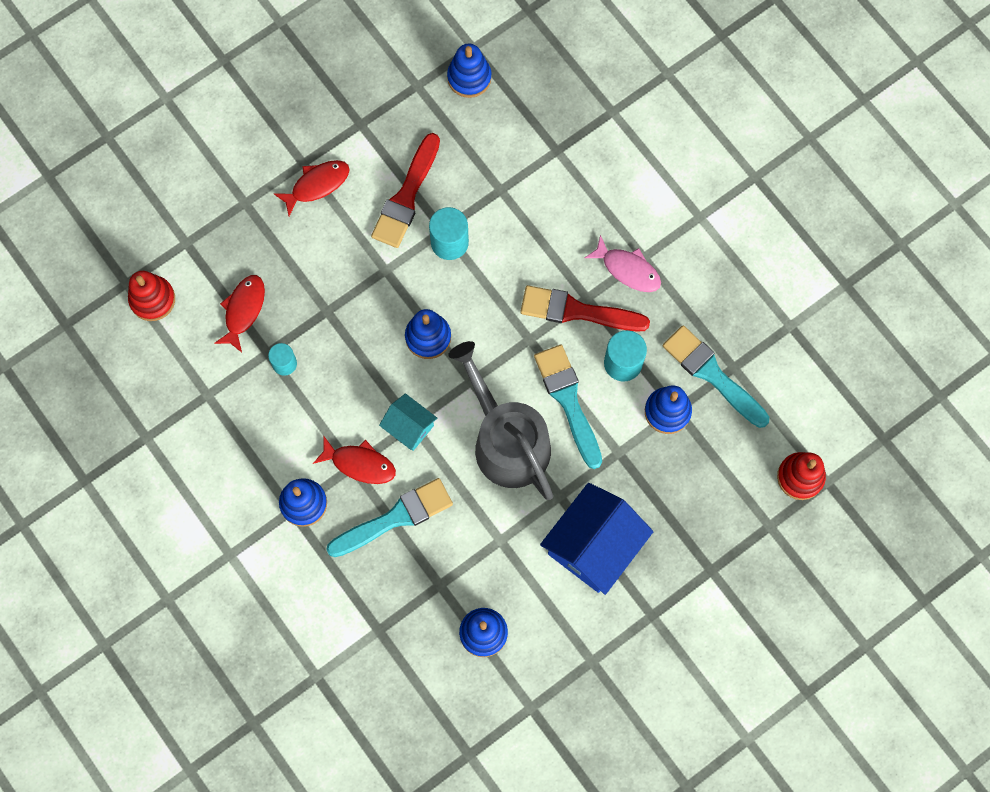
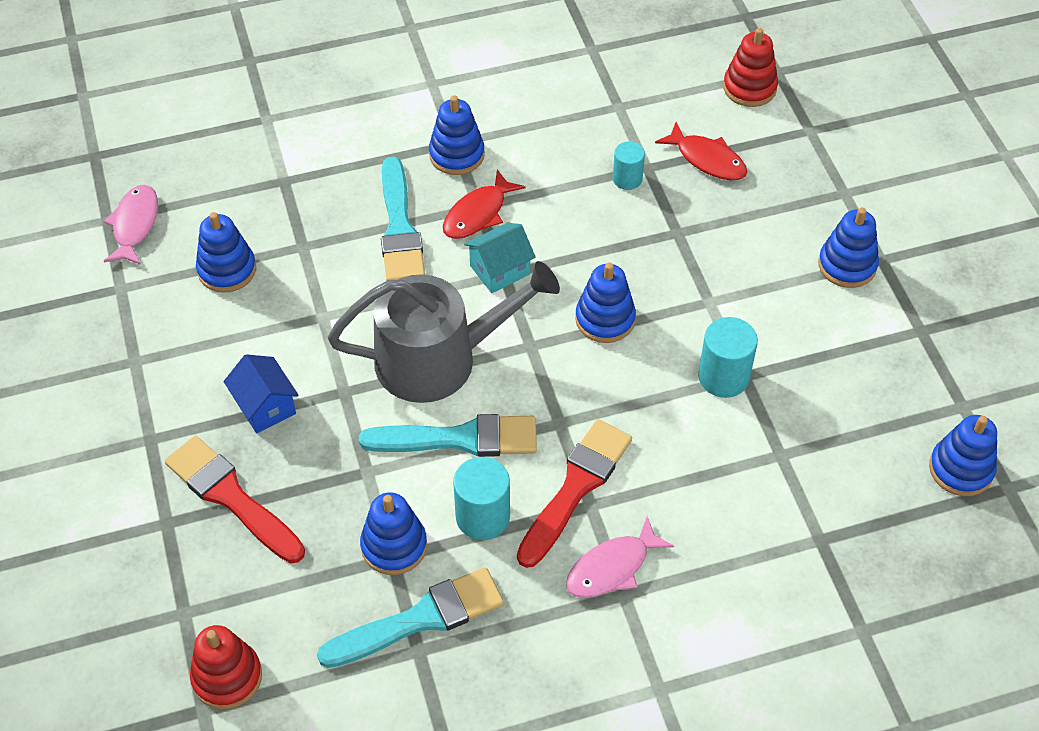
camera: 110 degrees right, 20 degrees down
(317, 185) = (847, 265): red fish -> blue stacking toy
(406, 196) = (802, 350): red brush -> red brush (231, 497)
(466, 729) = (135, 225): none -> pink fish
(593, 546) = (265, 406): blue house -> blue house, size x0.53

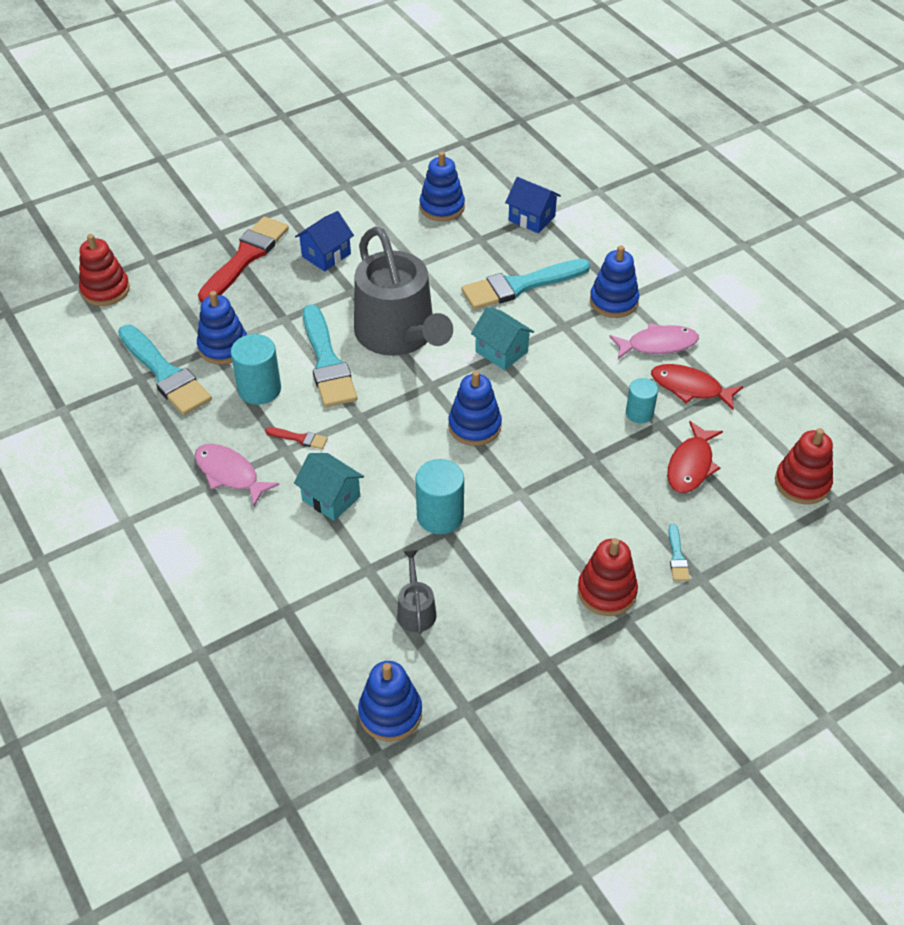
camera: 75 degrees right, 5 degrees down
(135, 225) = (465, 154): pink fish -> pink fish (657, 344)
(287, 190) = (531, 218): none -> blue house
(478, 214) = (555, 327): red fish -> red fish (690, 388)
(575, 487) = (299, 438): red brush -> red brush, size x0.43
(674, 471) = (331, 498): none -> turquoise house
(816, 202) = (677, 556): none -> turquoise brush
(841, 423) = (416, 610): none -> grey watering can
(847, 265) = (606, 591): blue stacking toy -> red stacking toy

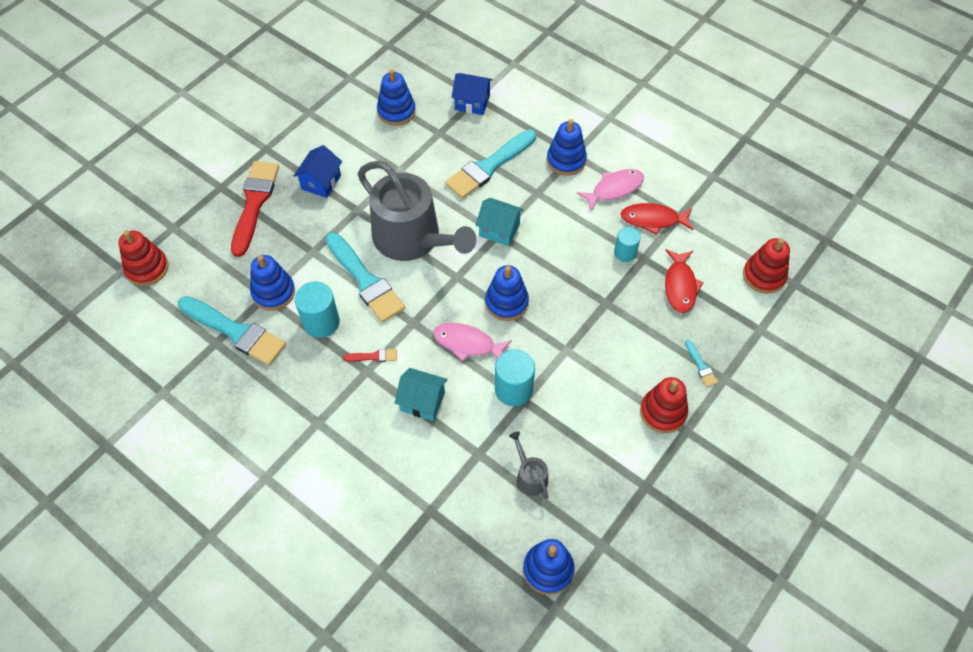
camera: 20 degrees left, 10 degrees up
(230, 474) = (331, 406): pink fish -> pink fish (467, 343)

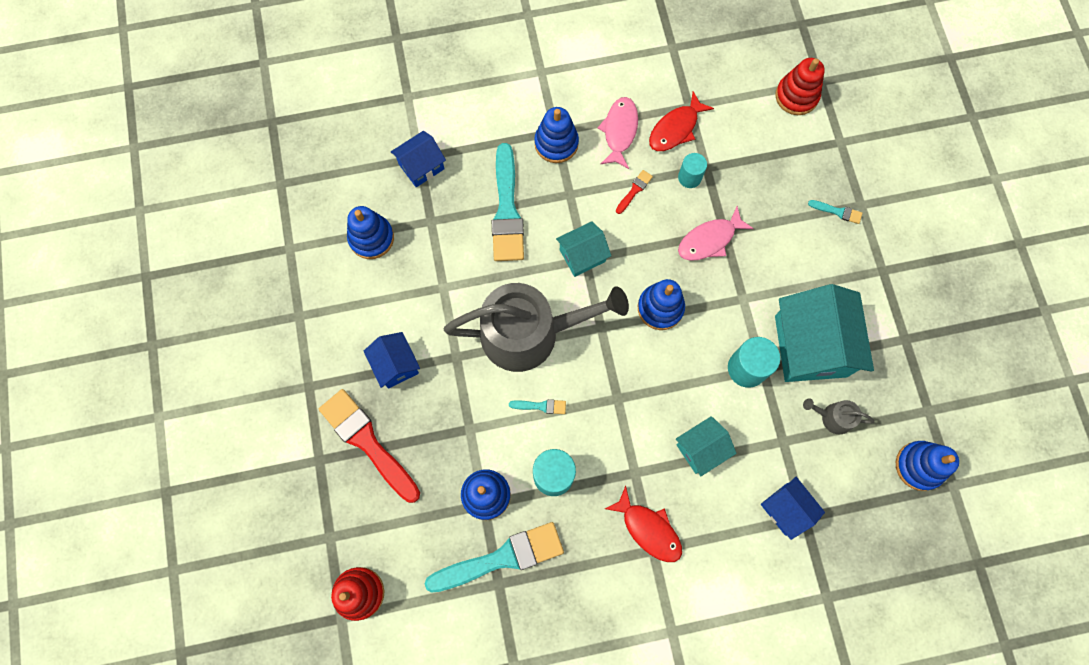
camera: 50 degrees left, 15 degrees up
(365, 281) = (541, 406): turquoise brush -> turquoise brush, size x0.43
(373, 356) = (625, 456): red brush -> red brush (634, 190)
(425, 492) = (786, 509): none -> blue house
(467, 343) = (674, 370): pink fish -> pink fish (709, 240)
(573, 421) = (810, 346): none -> turquoise house
(663, 412) = (854, 273): red stacking toy -> none
(680, 286) = (755, 163): red fish -> red fish (648, 529)

